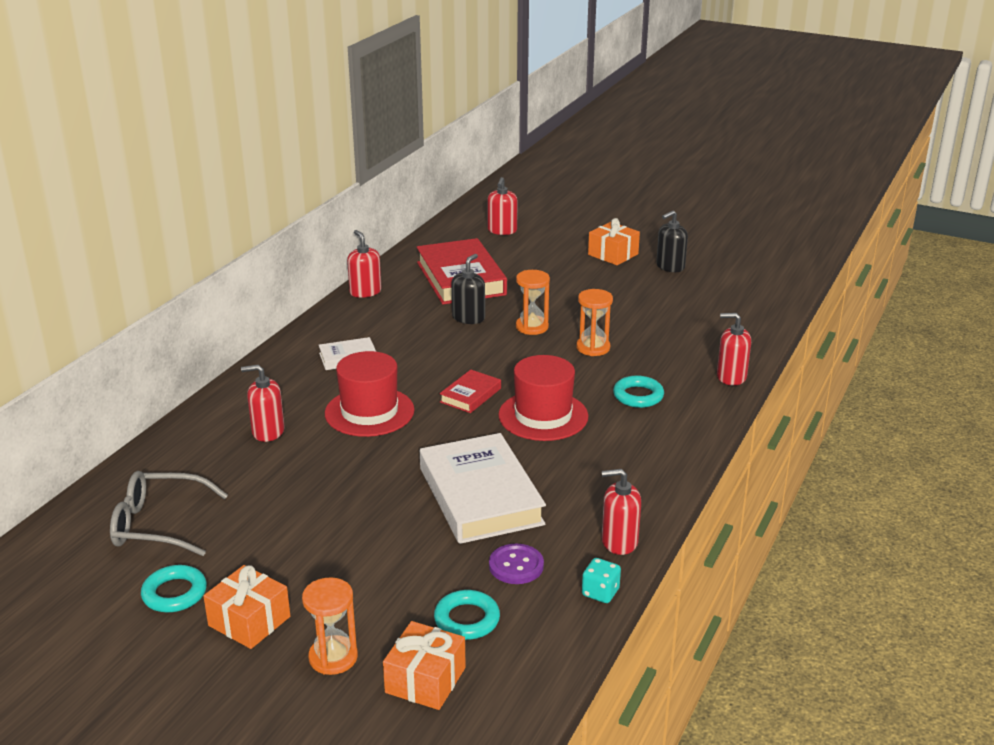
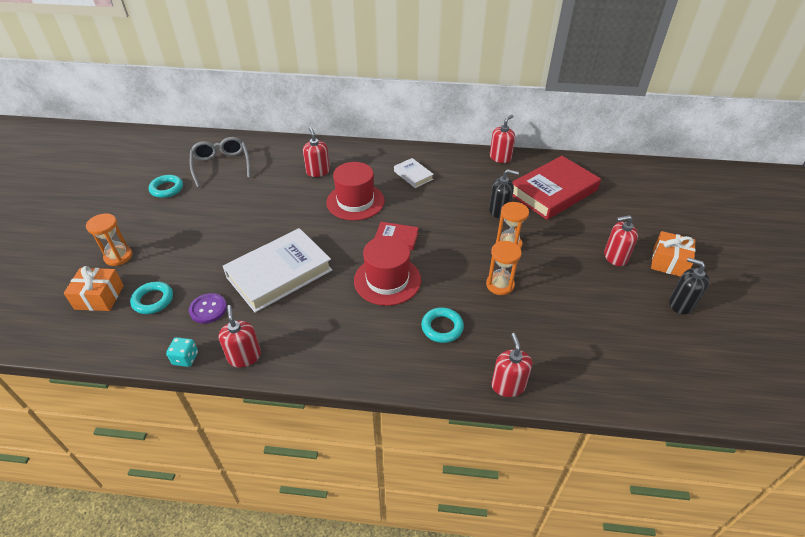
camera: 70 degrees right, 15 degrees up
(249, 621) = (147, 219): orange gift -> none
(502, 230) = (648, 192): red soap dispenser -> red soap dispenser (615, 257)

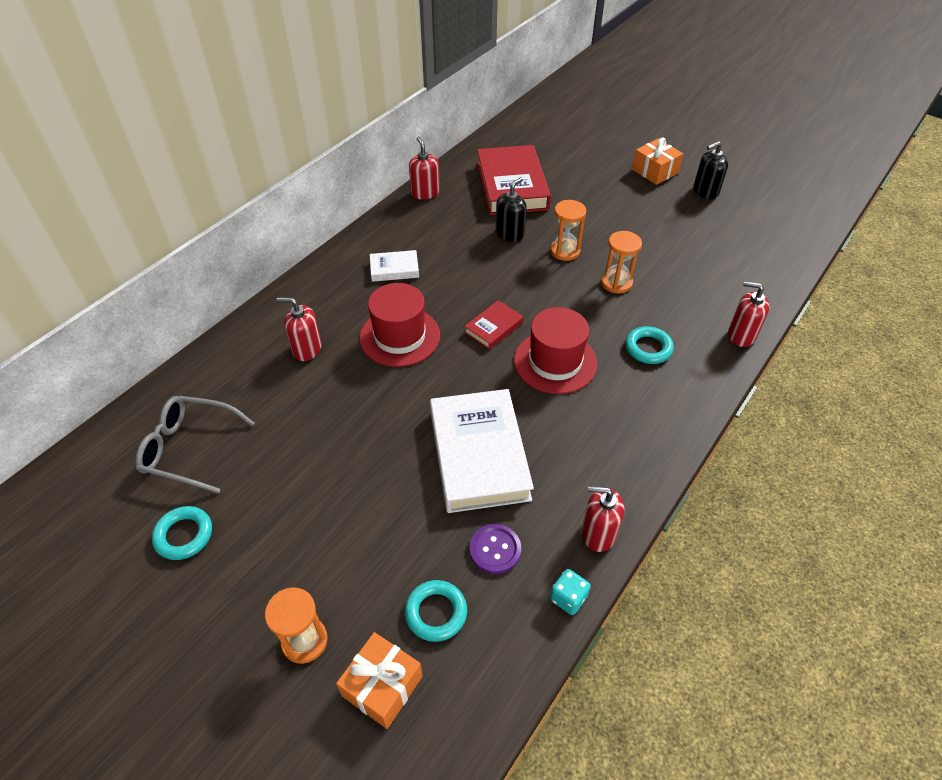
camera: 60 degrees left, 5 degrees up
(615, 257) = (628, 196): red soap dispenser -> none

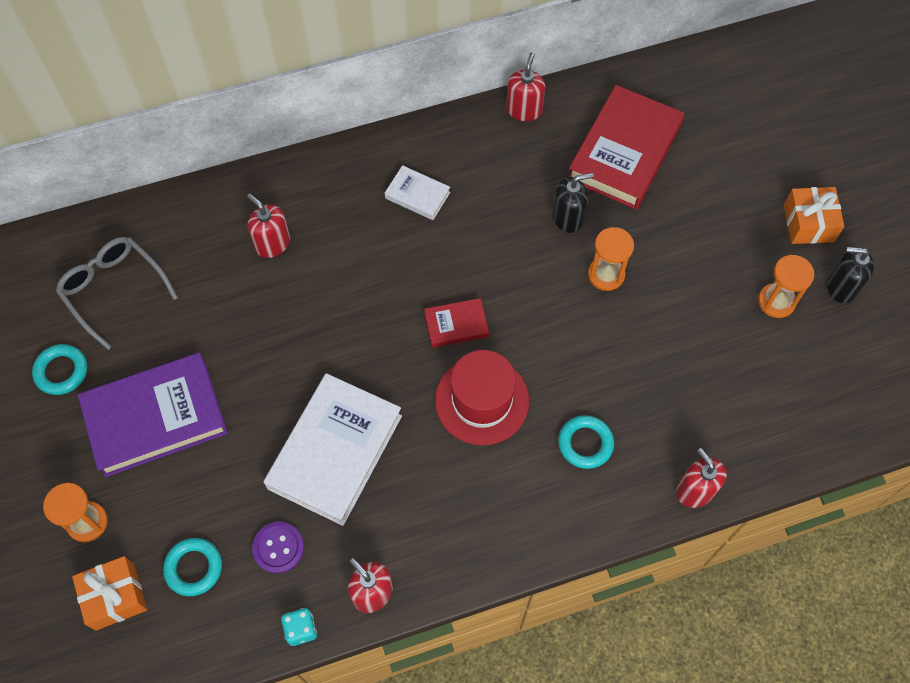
camera: 35 degrees right, 15 degrees up
(304, 519) = (155, 417): none -> purple book
(400, 336) = (363, 281): red hat -> none
(616, 283) = (624, 347): orange hourglass -> orange hourglass (776, 301)

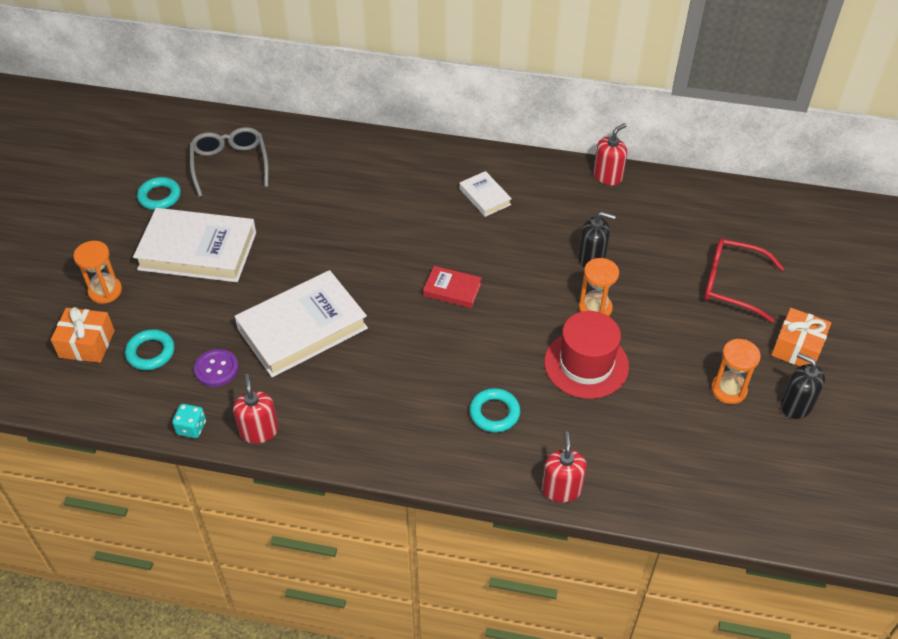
camera: 30 degrees right, 15 degrees down
(155, 417) = (198, 250): purple book -> white book
(272, 243) = (357, 182): red soap dispenser -> none
(482, 400) = (435, 347): red hat -> red hat (586, 364)
(625, 152) = (670, 235): red book -> none
(713, 181) = (731, 284): none -> red glasses

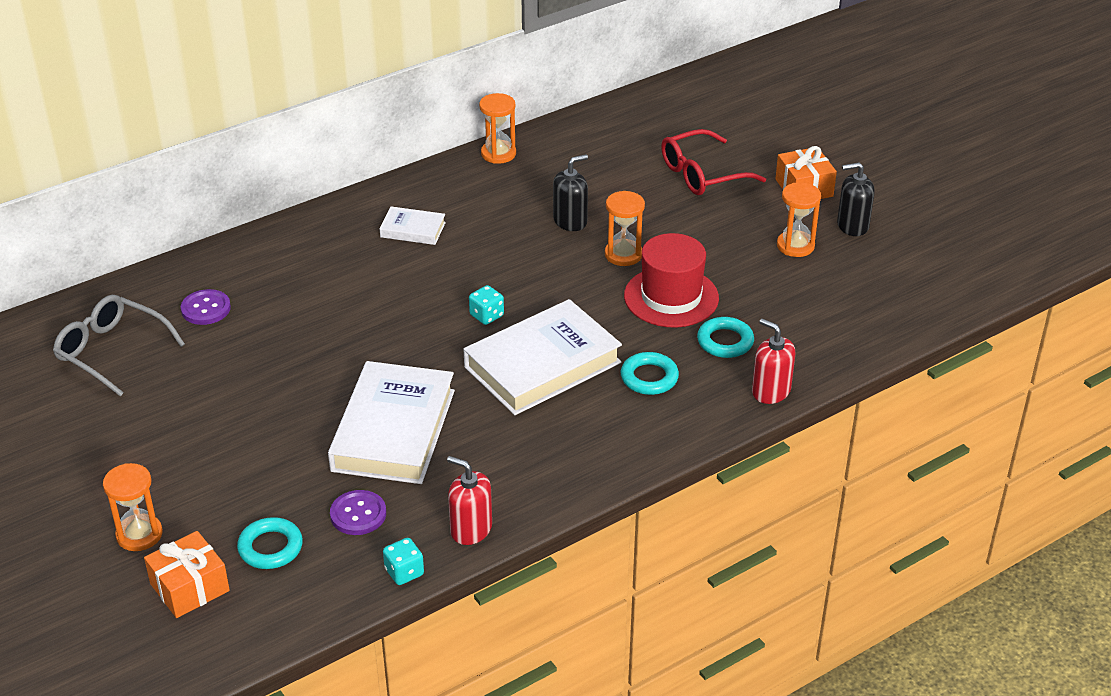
camera: 45 degrees left, 10 degrees down
(159, 196) = (73, 423): turquoise ring -> turquoise ring (725, 341)
(198, 250) = (190, 439): white book -> white book (542, 365)
(307, 171) = (206, 309): none -> purple button
(452, 290) = (486, 315): red book -> turquoise dice
(607, 176) = (498, 154): red soap dispenser -> orange hourglass

